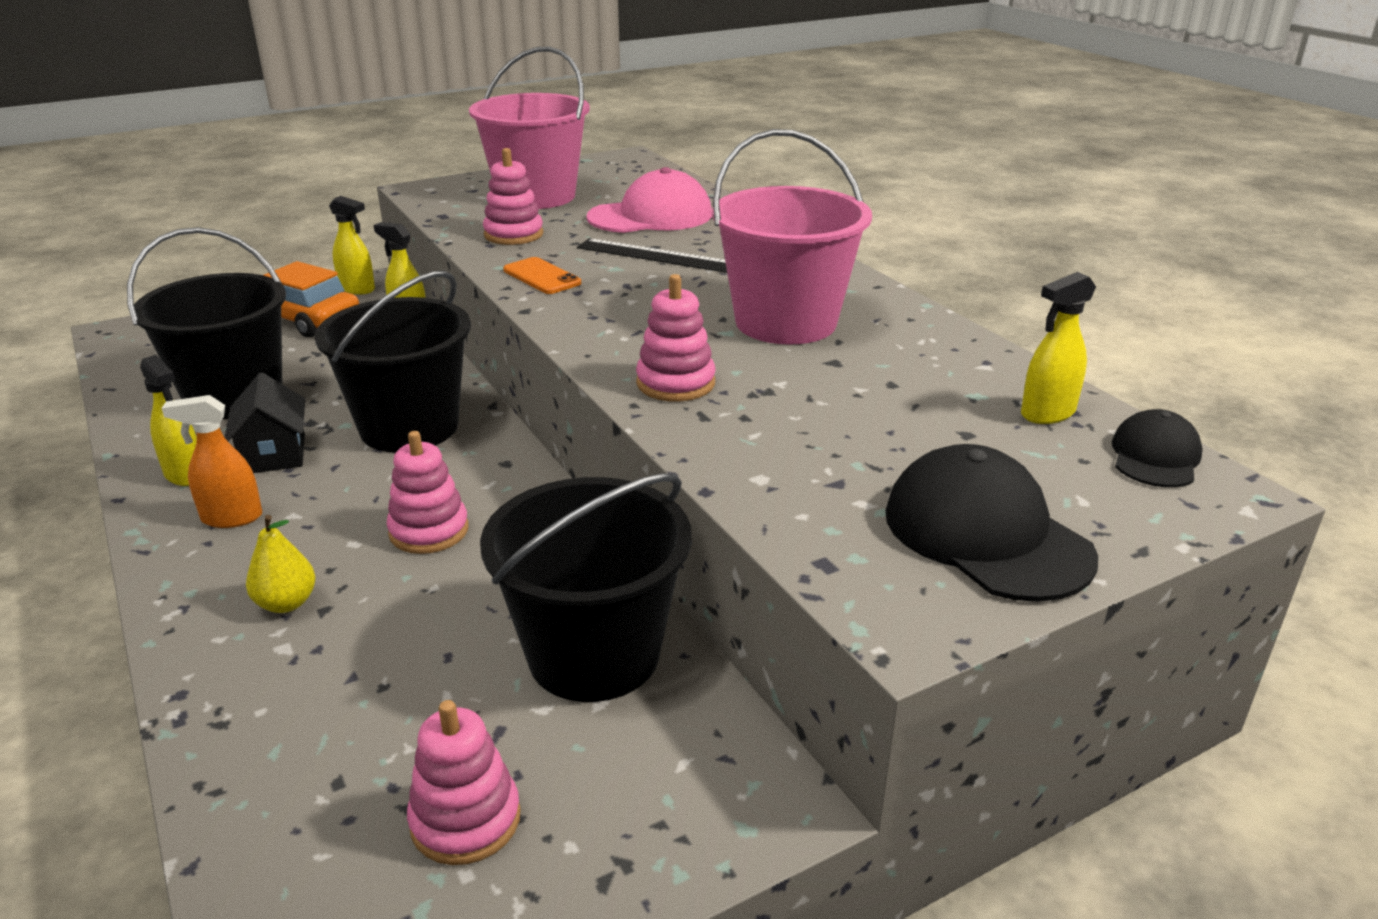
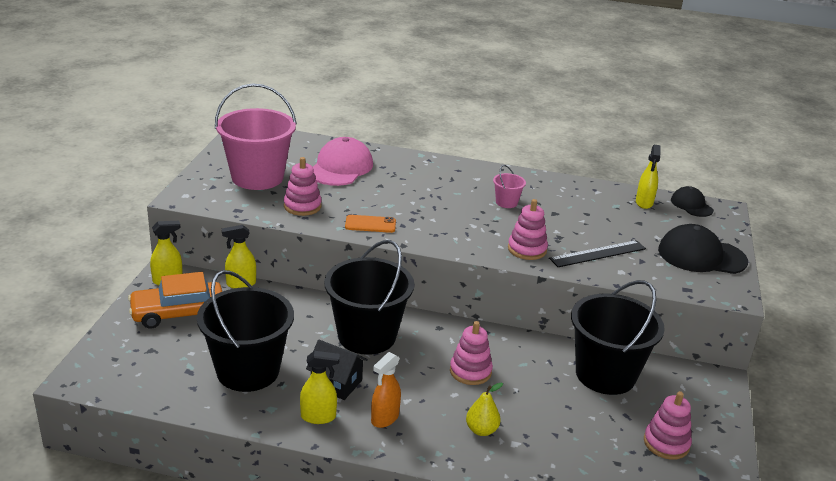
camera: 50 degrees left, 0 degrees up
(655, 256) = (392, 190): black ruler -> black ruler (598, 254)
(785, 322) = (506, 202): pink bucket -> pink bucket, size x0.42

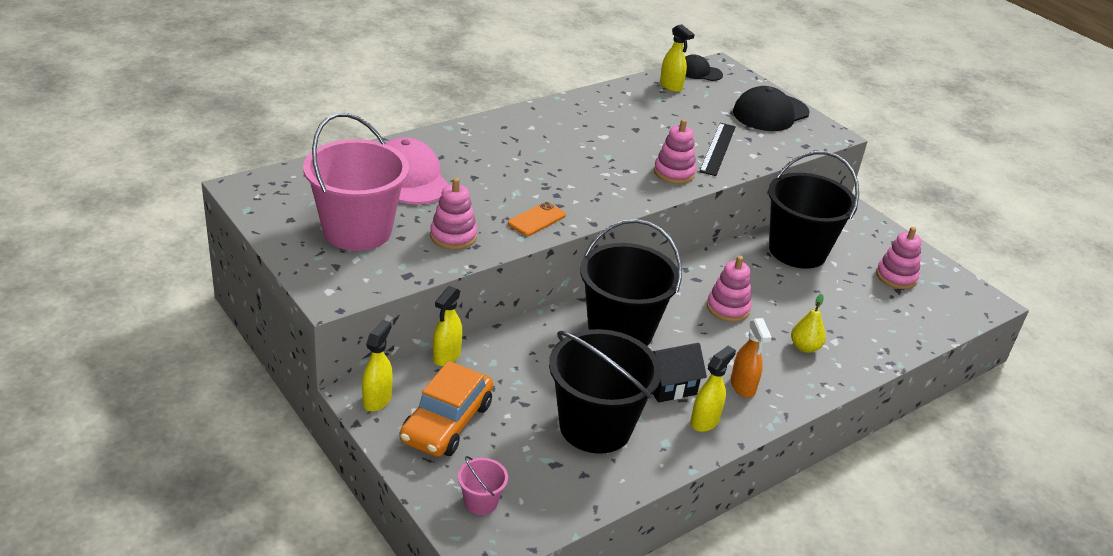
camera: 50 degrees left, 5 degrees up
(506, 202) = (590, 138): pink bucket -> pink bucket (481, 502)

